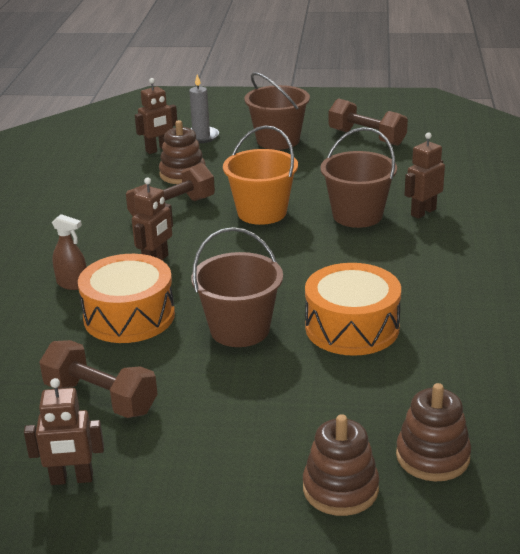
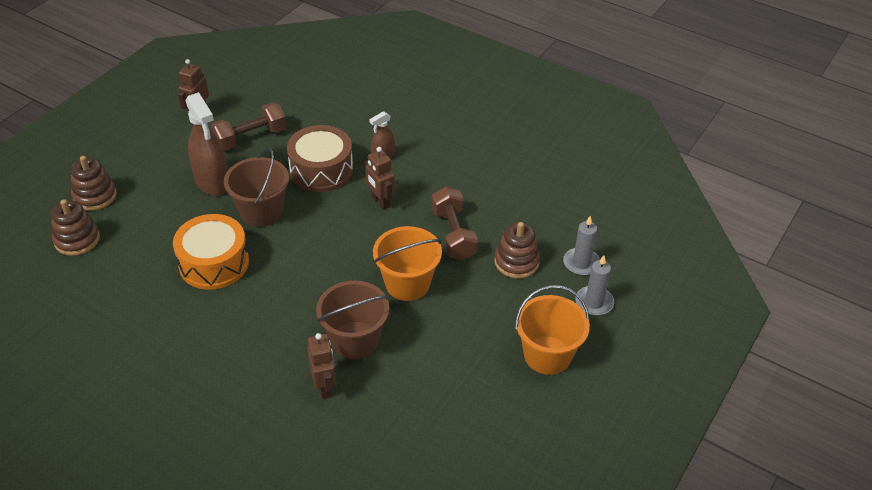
camera: 115 degrees right, 15 degrees up
(129, 316) = (321, 170): orange drum -> brown drum
(158, 150) = (581, 263): brown robot -> grey candle
(218, 391) = (212, 182): none -> brown spray bottle
(278, 140) = (547, 355): brown bucket -> orange bucket
(367, 137) = (508, 430): brown dumbbell -> none

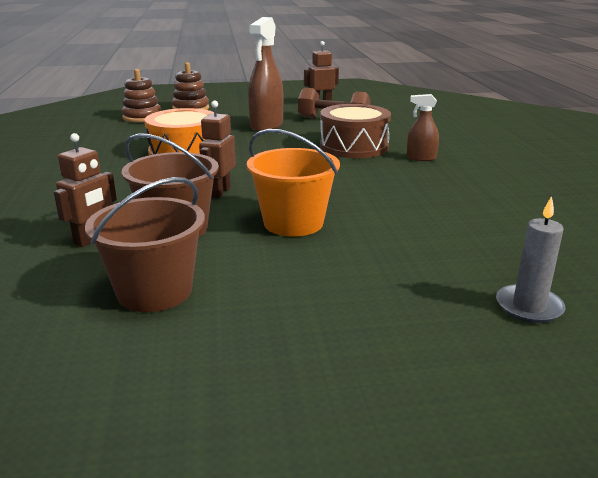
camera: 50 degrees right, 20 degrees down
(261, 211) = (267, 146): brown bucket -> brown bucket (154, 291)
(380, 202) = (369, 175): brown robot -> brown robot (219, 192)
(453, 234) = (401, 218): brown dumbbell -> none
(516, 262) = (438, 264): brown stacking toy -> none
(547, 355) = (332, 353): orange bucket -> none
(594, 302) = (489, 348): grey candle -> none

